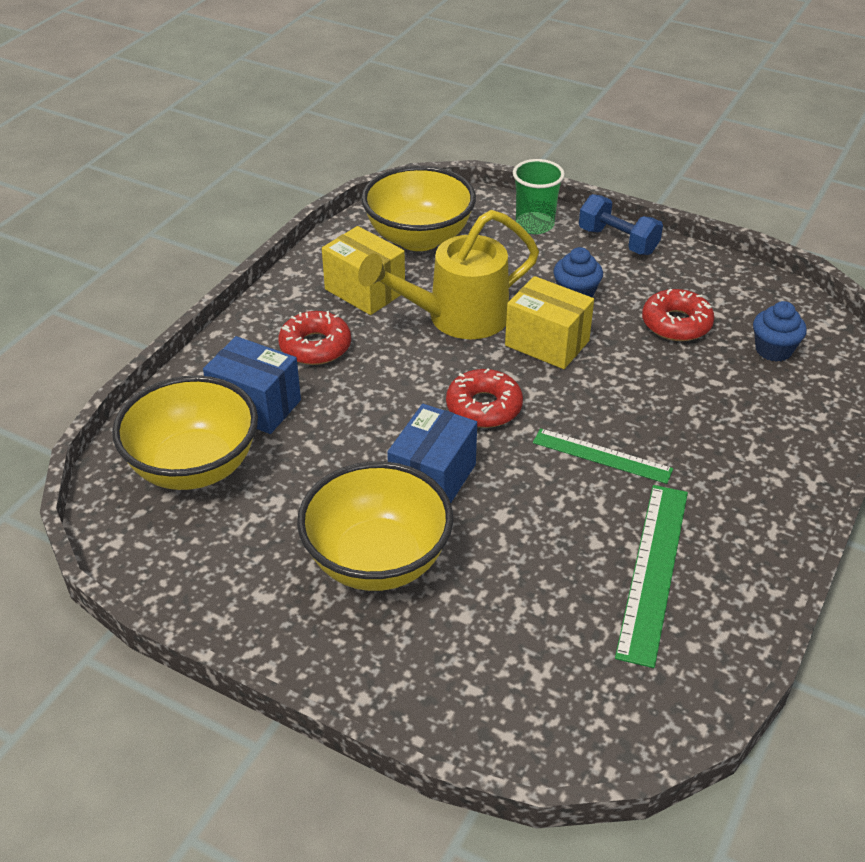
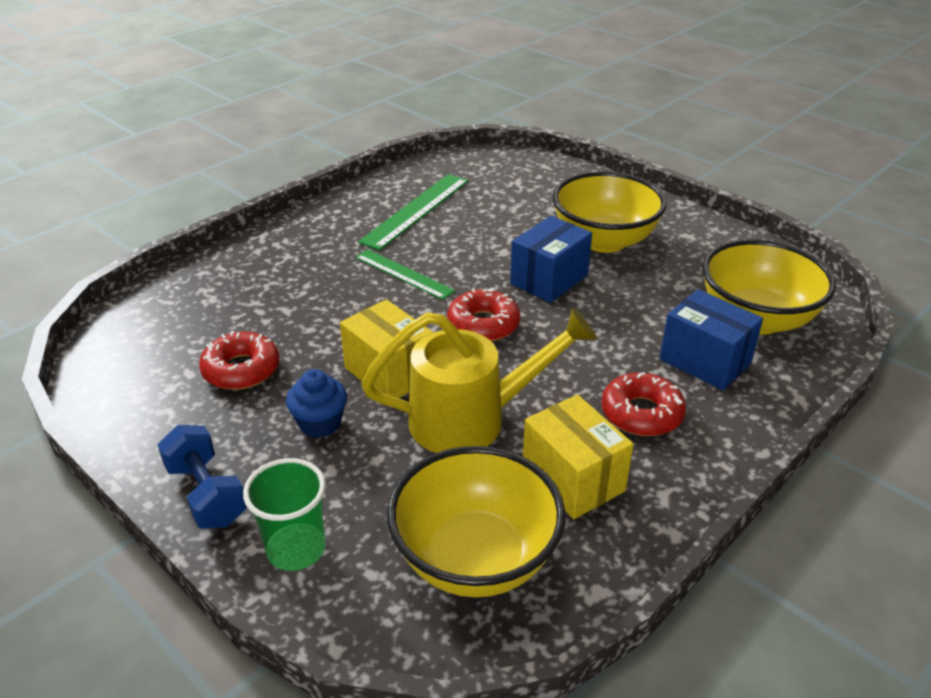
camera: 165 degrees left, 5 degrees down
(773, 350) = (177, 328): blue cupcake -> none

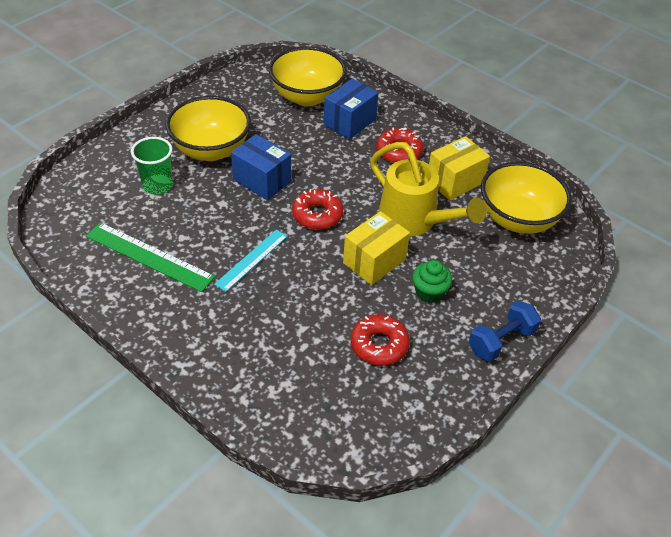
camera: 95 degrees left, 10 degrees up
(296, 549) = (531, 291): green cup -> green cup (158, 185)
(320, 423) = (429, 292): blue cupcake -> green cupcake
(404, 274) = (251, 259): green ruler -> turquoise ruler
(471, 419) = (414, 221): yellow watering can -> yellow watering can turned 150 degrees clockwise

